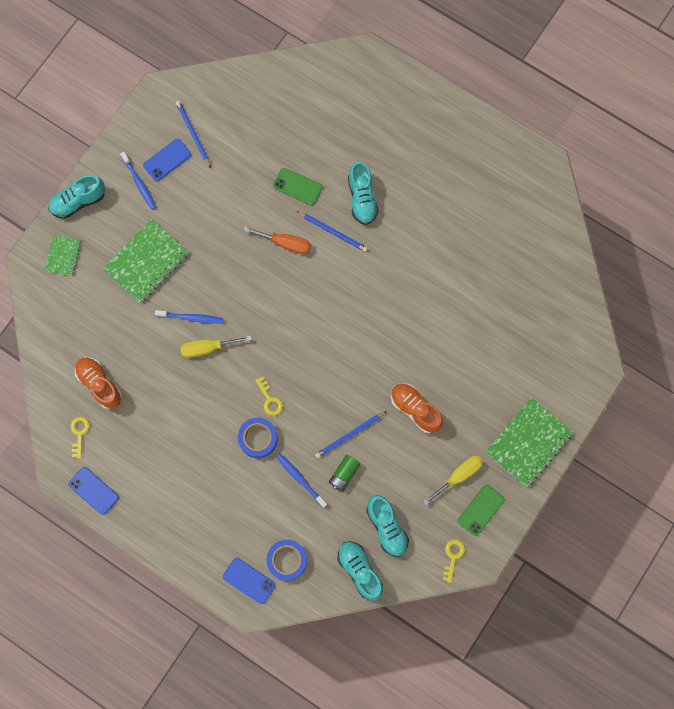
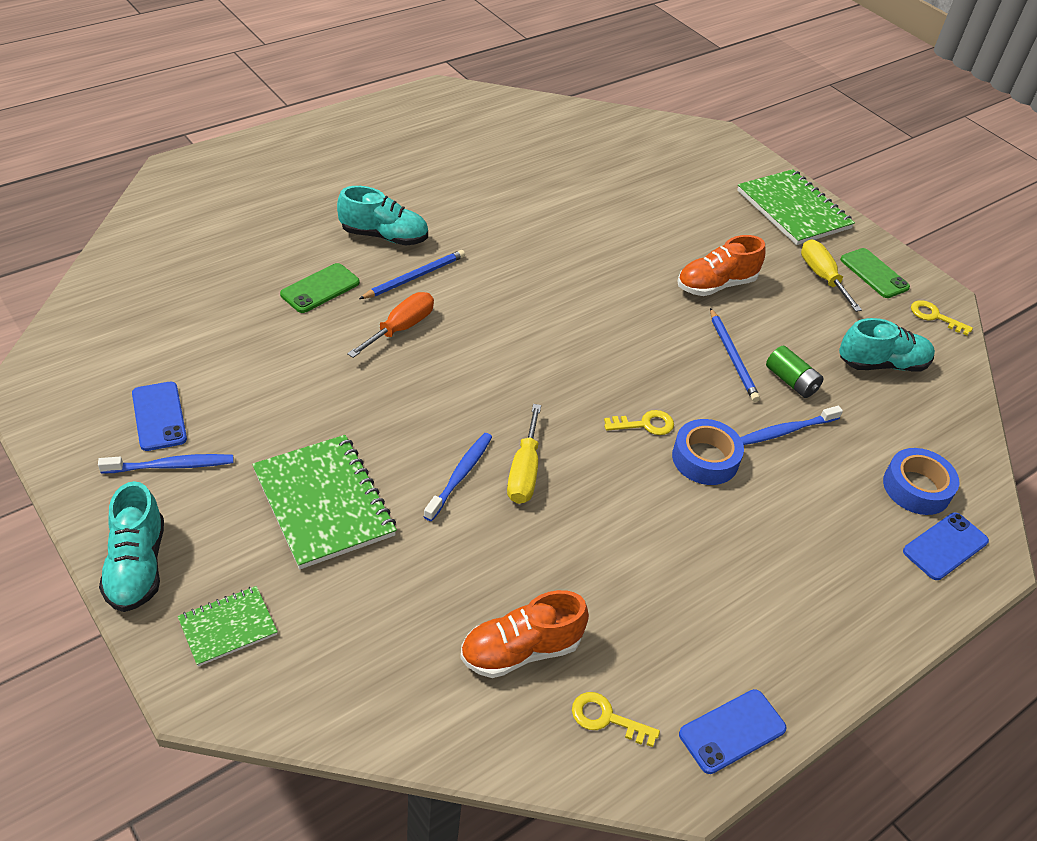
camera: 75 degrees left, 30 degrees down
(63, 256) = (228, 627): green notebook -> green notebook turned 60 degrees counterclockwise
(193, 134) = (141, 371): blue pencil -> none
(359, 570) = (943, 412): turquoise shoe -> none

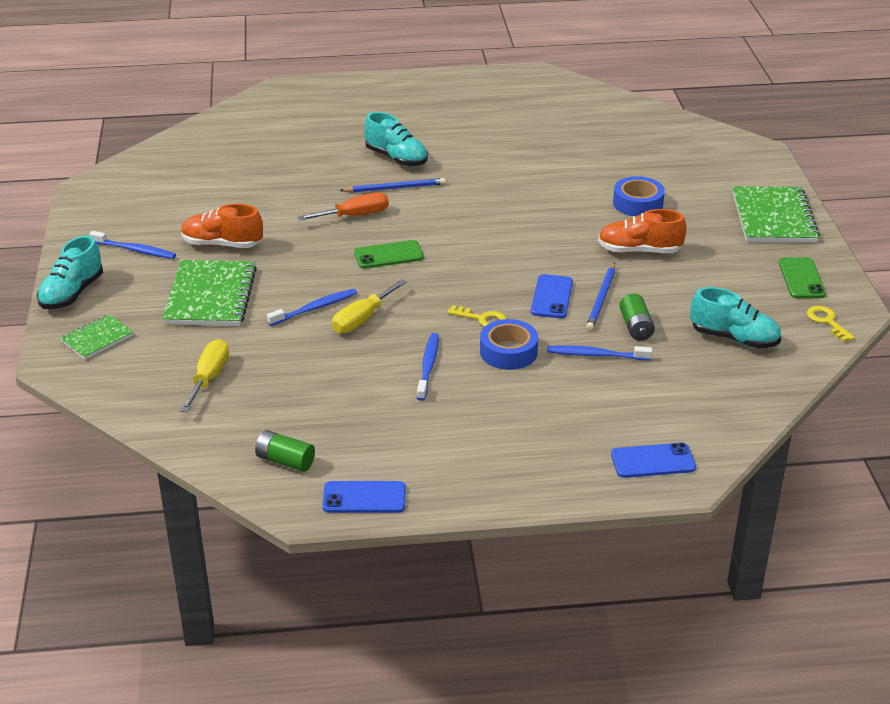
camera: 35 degrees right, 10 degrees down
(159, 416) = (150, 223): blue phone -> blue phone (552, 297)
(228, 627) = (97, 338): green notebook -> green notebook turned 45 degrees counterclockwise
(320, 288) = (319, 179): green phone -> green phone (388, 255)
(520, 650) = (263, 409): orange shoe -> orange shoe (222, 244)
(606, 718) = (285, 461): yellow key -> green battery
(645, 511) = (428, 366): none -> blue toothbrush
(822, 277) = (746, 269): yellow screwdriver -> yellow screwdriver (209, 378)
(916, 488) = (670, 421): blue tape -> blue tape (638, 203)

